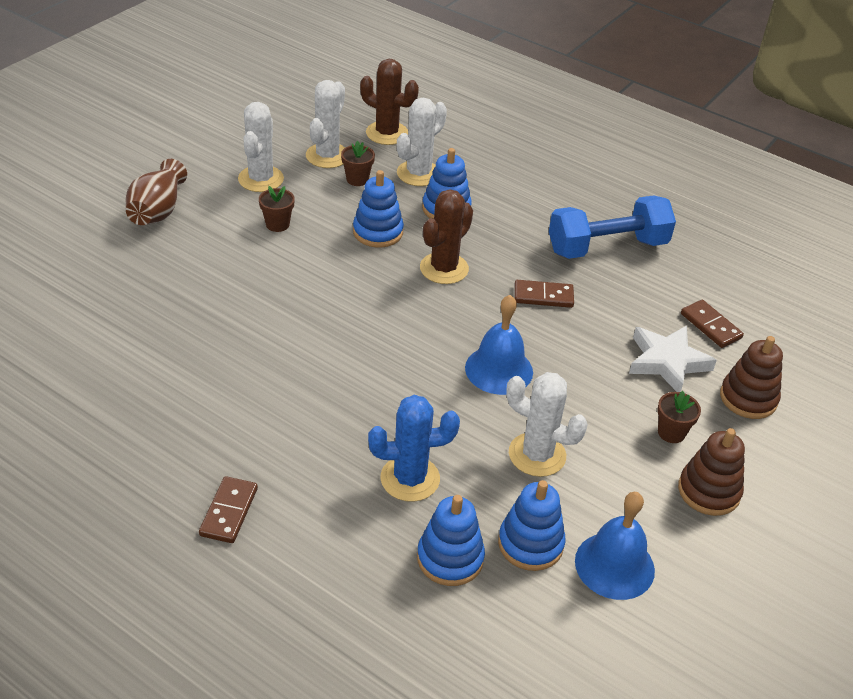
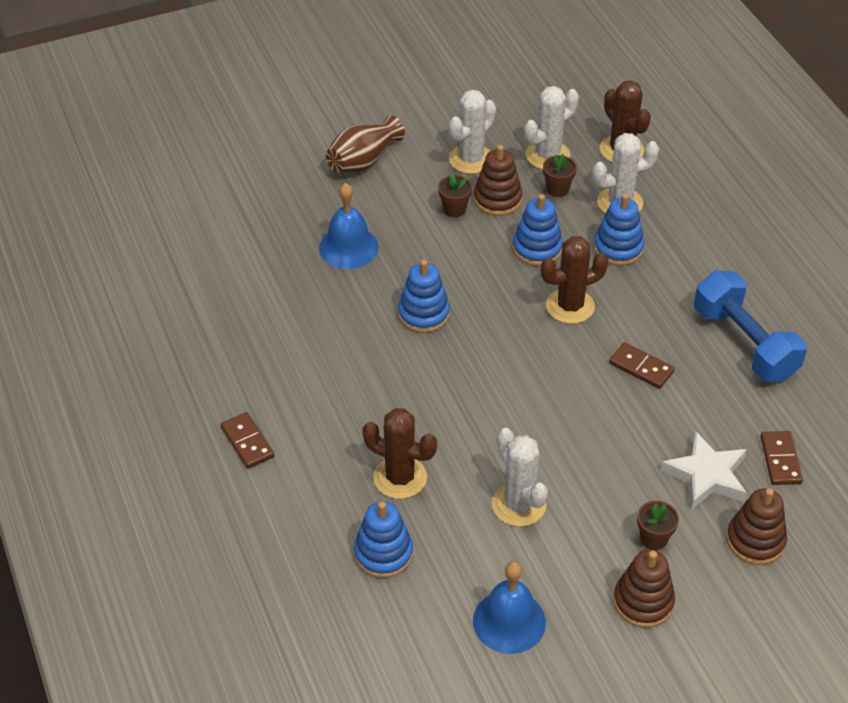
camera: 35 degrees right, 5 degrees up
(229, 512) = (247, 442): brown domino -> brown domino turned 75 degrees counterclockwise
(310, 204) = (497, 199): none -> brown stacking toy
(410, 478) = (400, 478): blue cactus -> brown cactus
(499, 369) = (545, 418): blue bell -> blue bell (348, 247)
(530, 544) = (455, 572): blue stacking toy -> blue stacking toy (423, 314)
(607, 247) = (744, 343): blue dumbbell -> blue dumbbell turned 45 degrees clockwise

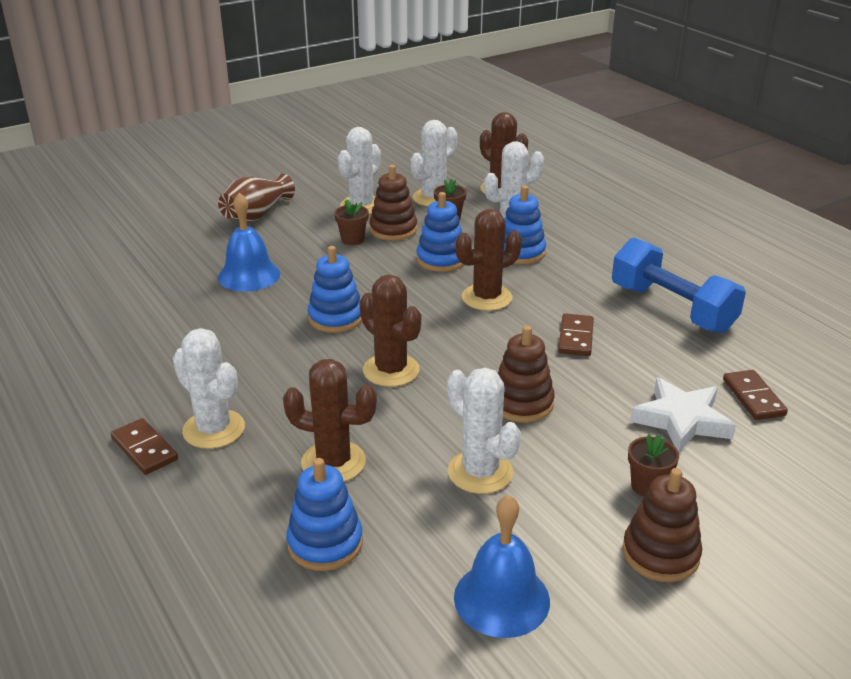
camera: 10 degrees left, 15 degrees down
(305, 429) = (214, 429): none -> white cactus
(464, 385) = (391, 370): none -> brown cactus
(641, 368) = (575, 337): brown domino -> brown domino turned 75 degrees clockwise
(755, 540) = (762, 474): brown stacking toy -> brown stacking toy (522, 403)

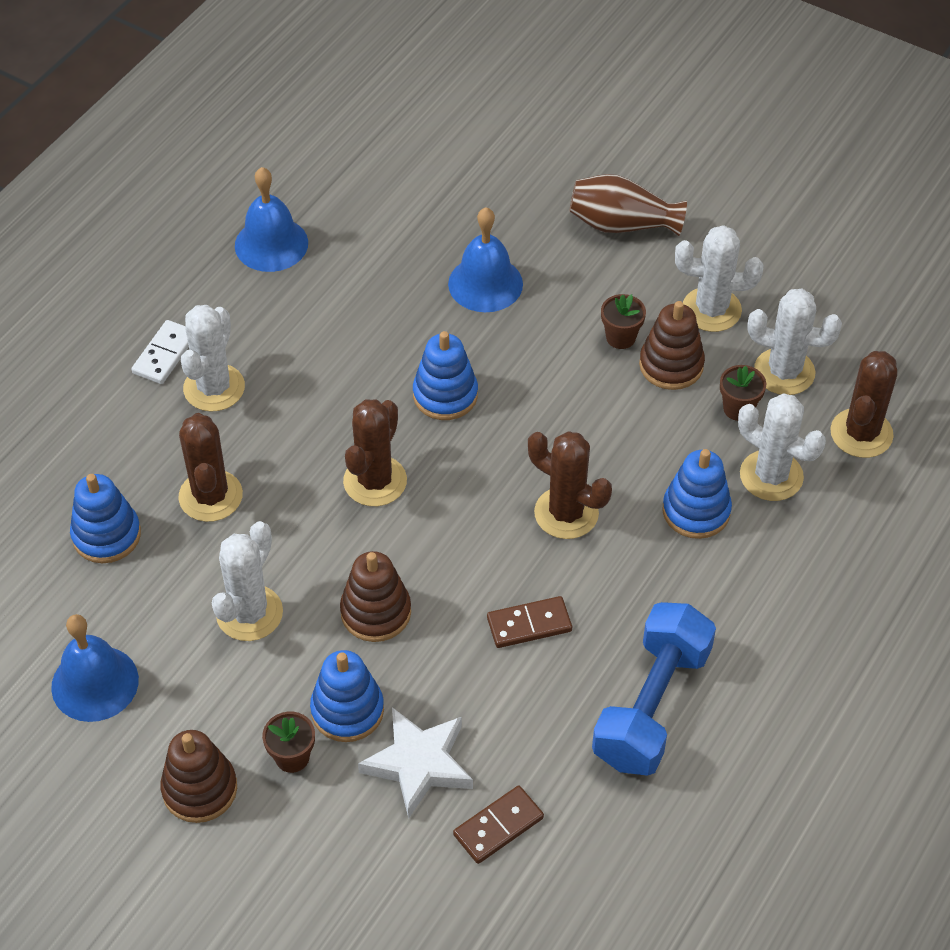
camera: 65 degrees right, 20 degrees up
(91, 358) = (271, 244): none -> blue bell
(144, 449) = (164, 354): brown domino -> white domino
(441, 259) = (627, 439): blue stacking toy -> blue stacking toy (347, 710)

